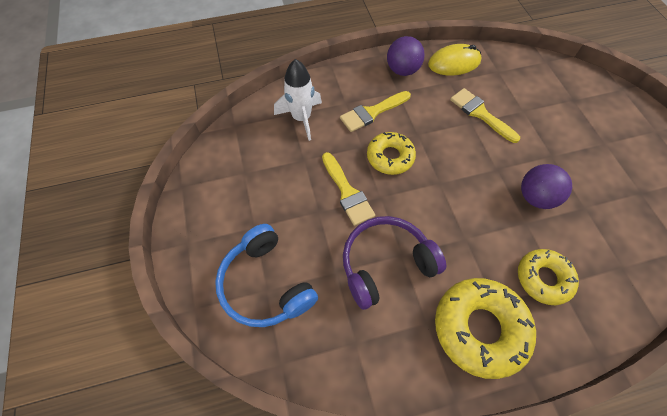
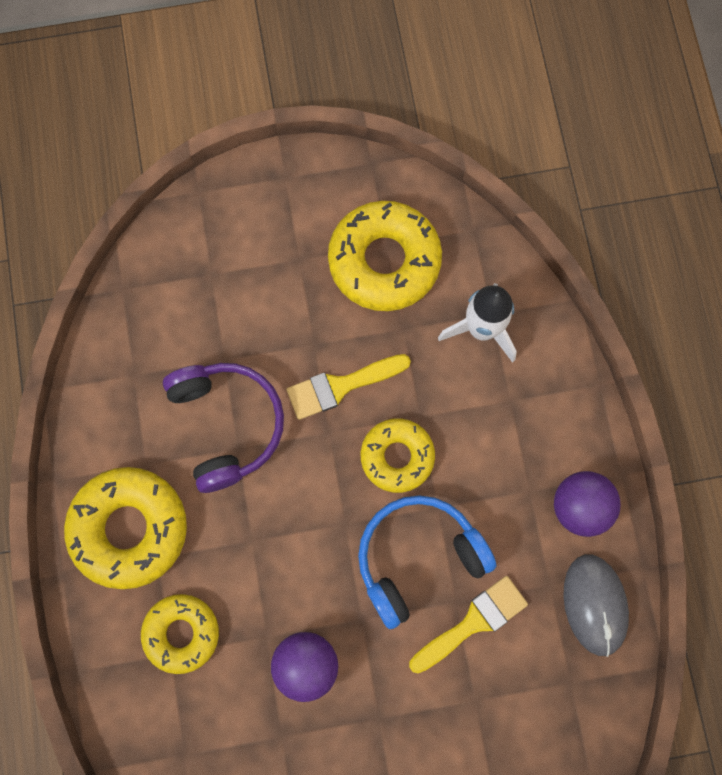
camera: 95 degrees right, 15 degrees up
(256, 173) = (384, 261): none -> yellow donut
(266, 284) = (218, 273): blue headphones -> blue headphones (418, 558)
(372, 112) = (487, 441): yellow brush -> none
(454, 63) = (595, 604): yellow mouse -> grey mouse

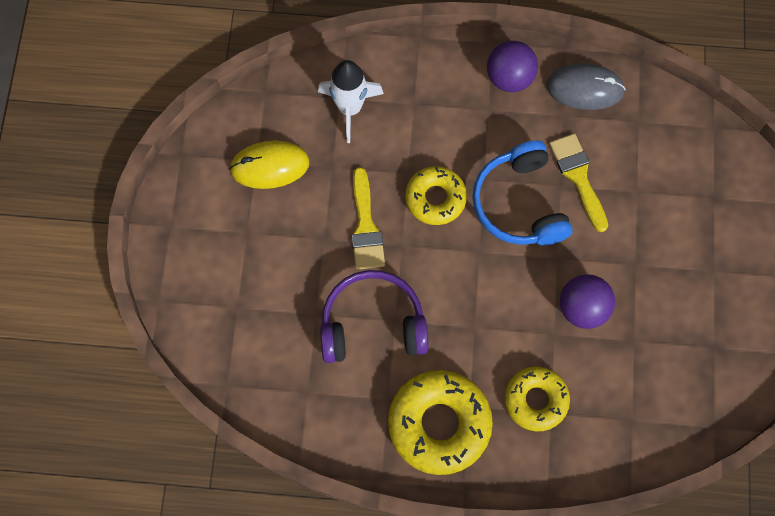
camera: 75 degrees left, 5 degrees down
(384, 261) = (270, 166): yellow donut -> yellow mouse

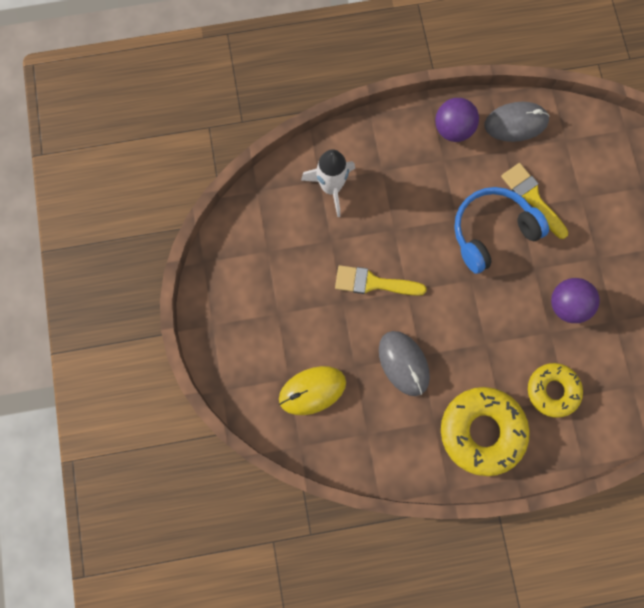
camera: 15 degrees left, 5 degrees up
(270, 166) = (280, 253): yellow mouse -> yellow mouse (312, 390)
(365, 226) = (373, 283): yellow brush -> yellow brush turned 120 degrees clockwise
(372, 324) = (404, 363): purple headphones -> grey mouse
(435, 198) = (423, 245): yellow donut -> none
(519, 203) = (492, 232): blue headphones -> blue headphones turned 90 degrees clockwise

